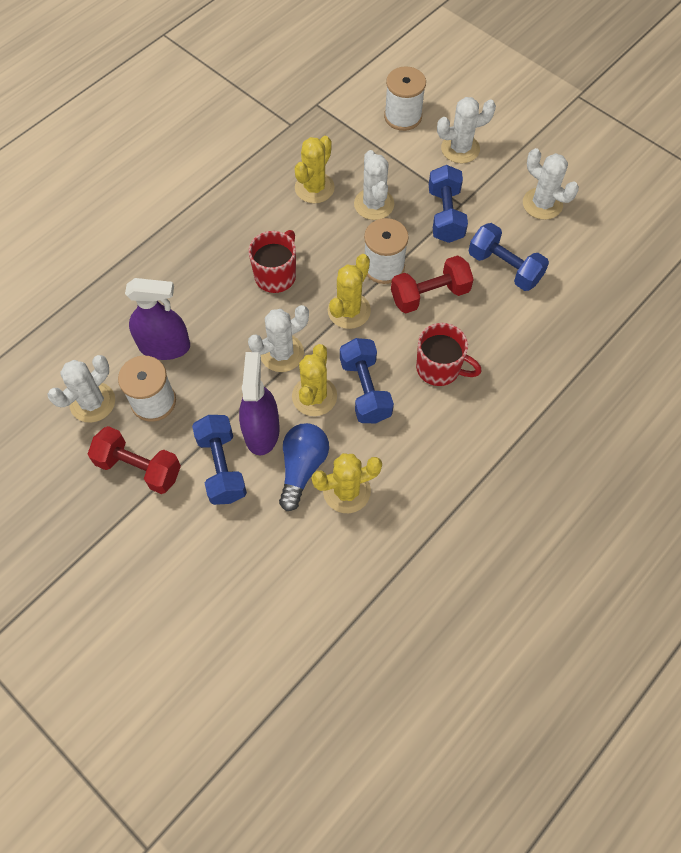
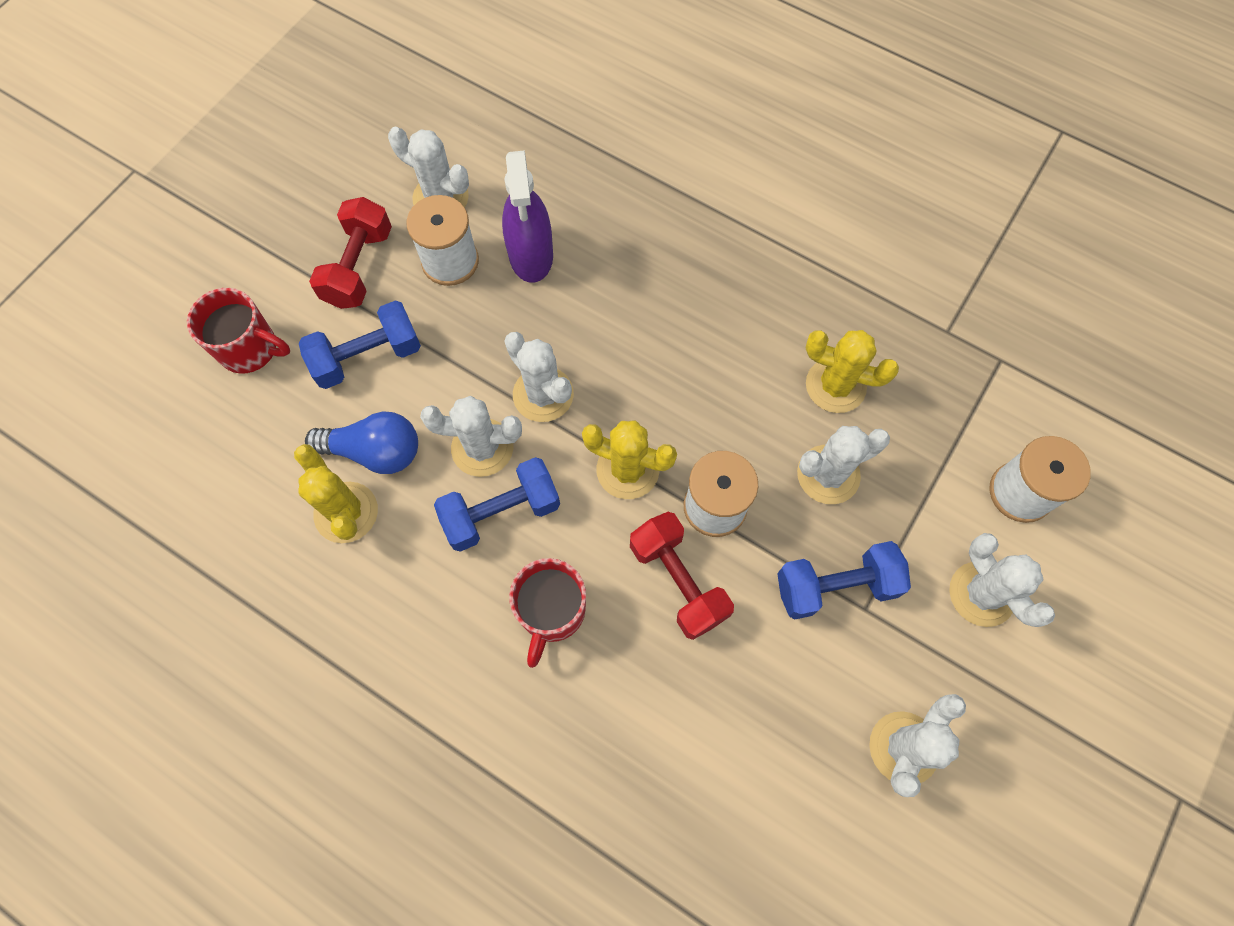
camera: 80 degrees right, 5 degrees up
(261, 431) = (423, 392): purple spray bottle -> none
(276, 275) = (668, 364): red mug -> red mug (250, 349)
(314, 396) = (482, 448): yellow cactus -> white cactus
(504, 268) = (755, 693): blue dumbbell -> none

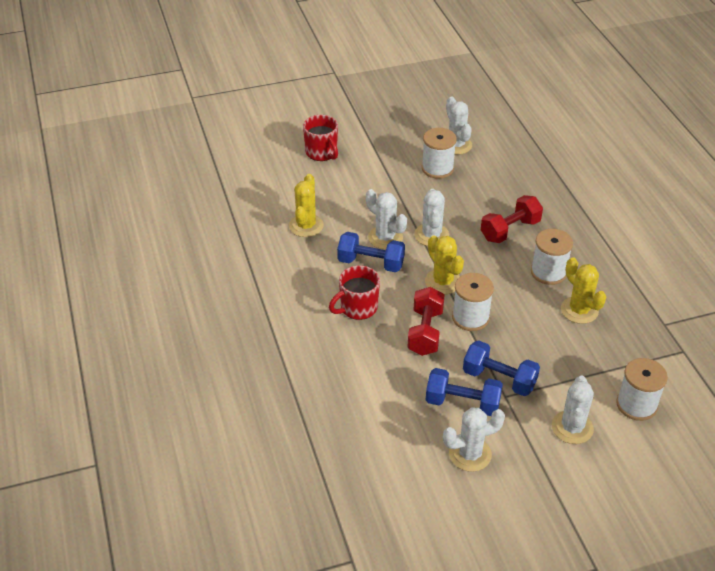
camera: 40 degrees right, 25 degrees down
(359, 267) = (395, 150): red dumbbell -> red dumbbell (510, 230)
(368, 357) = (367, 181): blue dumbbell -> blue dumbbell (462, 403)
(375, 451) = (338, 213): blue light bulb -> none
(531, 255) = (477, 185): purple spray bottle -> none
(747, 347) = (548, 272): none -> white spool
(828, 475) = (539, 339): white cactus -> none

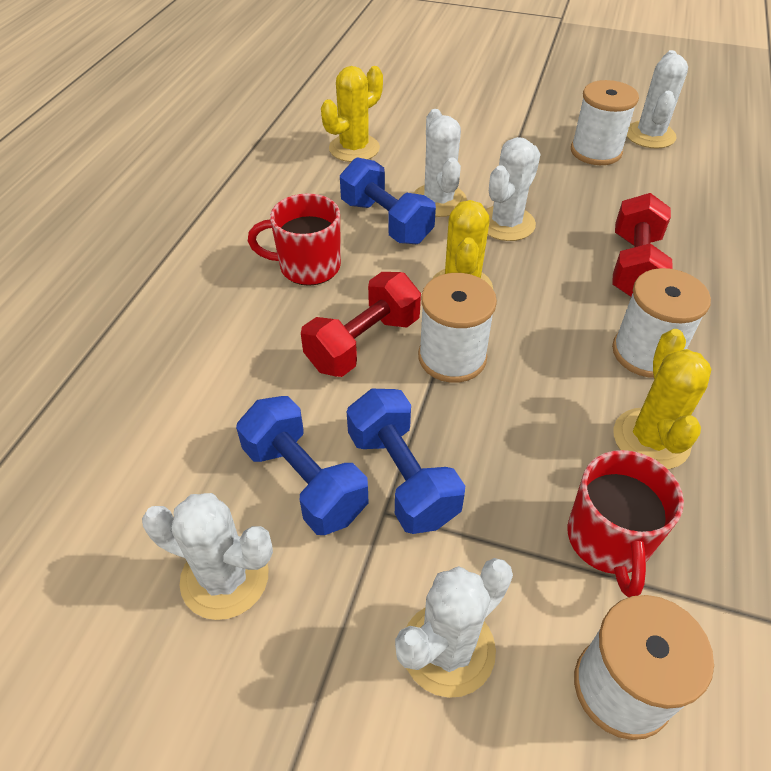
camera: 35 degrees right, 5 degrees up
(322, 153) = (460, 84): red mug -> red mug (608, 540)
(510, 230) = (634, 266): red dumbbell -> red dumbbell turned 75 degrees counterclockwise

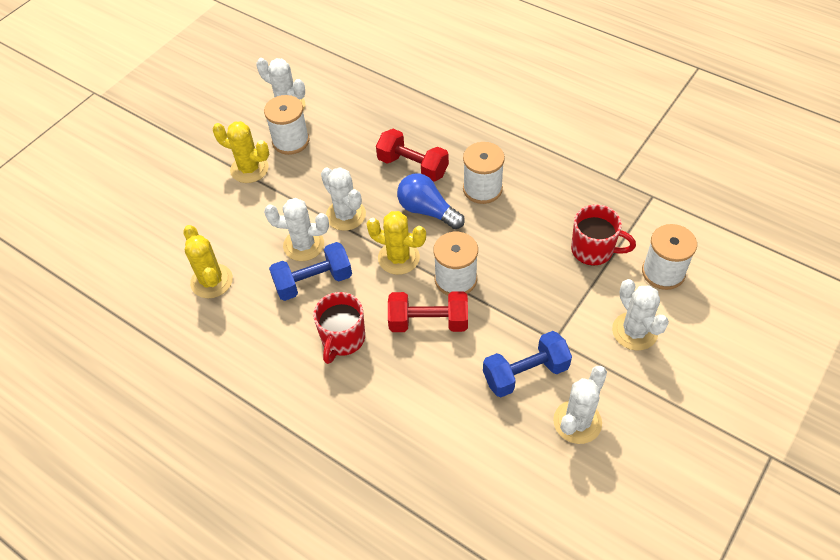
camera: 70 degrees left, 5 degrees up
(363, 343) = (428, 322): red dumbbell -> red dumbbell turned 60 degrees counterclockwise
(402, 477) = (535, 326): blue dumbbell -> none
(562, 299) = (427, 211): none -> blue light bulb
(651, 439) = (540, 210): yellow cactus -> yellow cactus (249, 169)

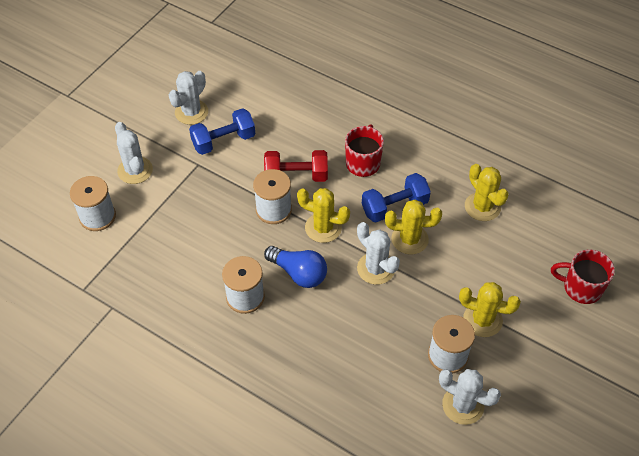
camera: 175 degrees right, 0 degrees up
(303, 245) = (409, 239): white cactus -> yellow cactus
(413, 167) = (314, 323): red dumbbell -> none
(593, 250) = (152, 235): red mug -> red mug (581, 288)

